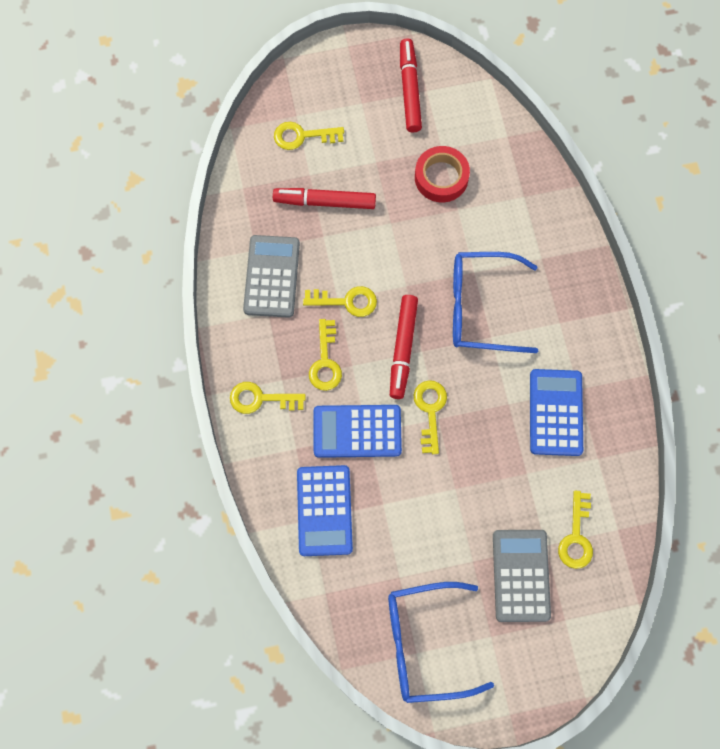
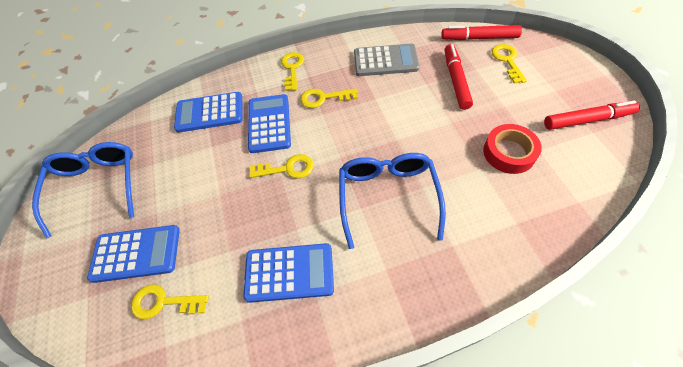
camera: 90 degrees right, 15 degrees down
(346, 301) = (375, 104): yellow key -> none
(403, 349) = (340, 144): red marker -> red marker (479, 38)
(521, 575) = (136, 254): grey calculator -> blue calculator

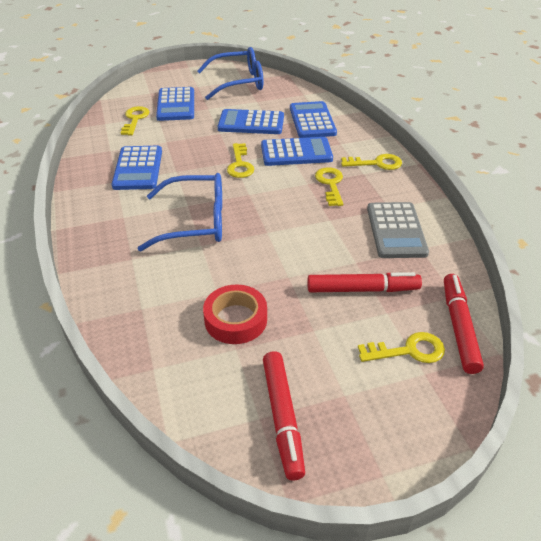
camera: 85 degrees right, 15 degrees down
(203, 165) = (251, 123): none -> blue calculator

